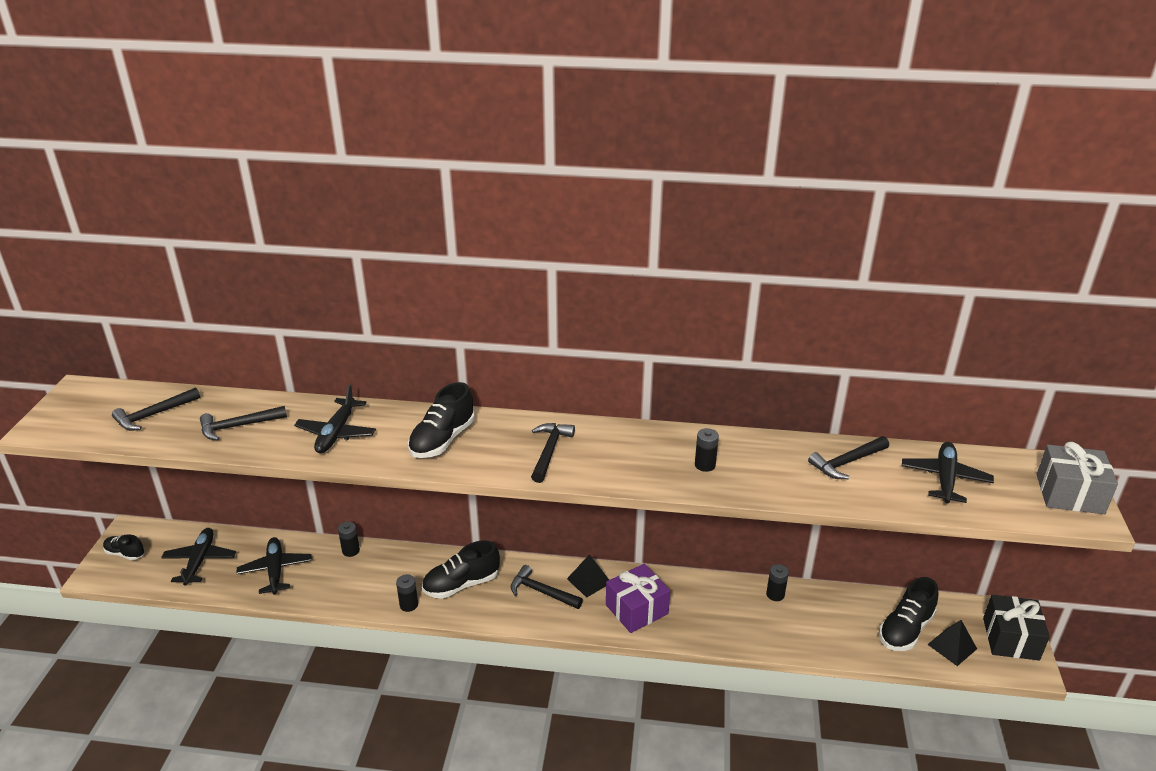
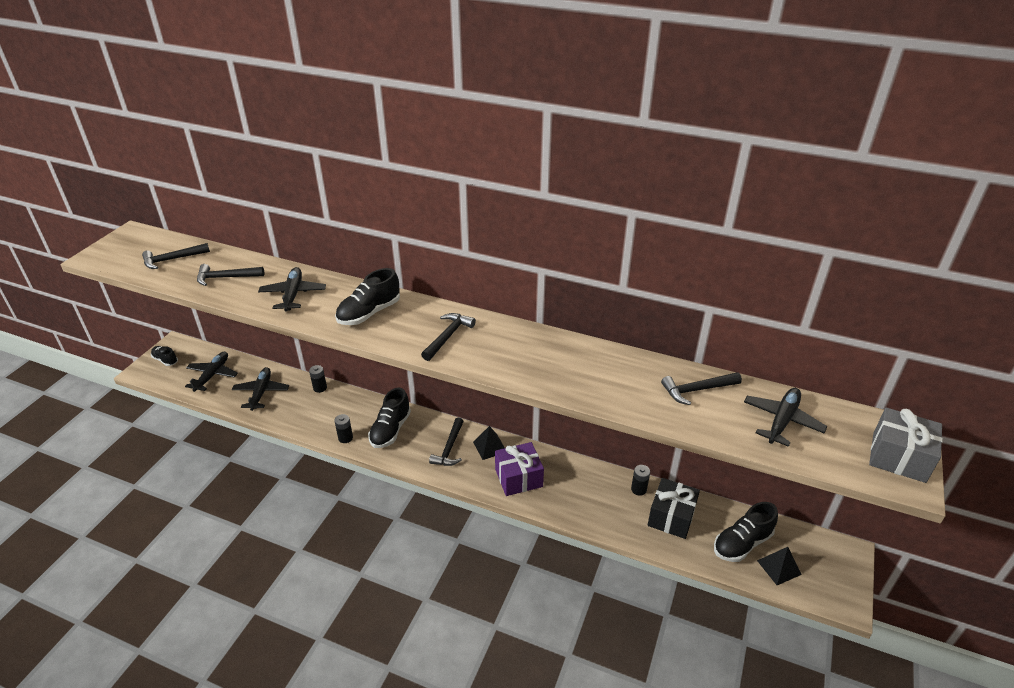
camera: 15 degrees right, 5 degrees up
(336, 433) = (293, 294): black plane -> black plane turned 150 degrees clockwise
(461, 584) = (390, 430): black shoe -> black shoe turned 60 degrees counterclockwise
(542, 592) = (449, 448): black hammer -> black hammer turned 120 degrees counterclockwise
(705, 465) = (570, 370): black battery -> none
(1010, 639) = (837, 572): black gift -> black gift (671, 517)

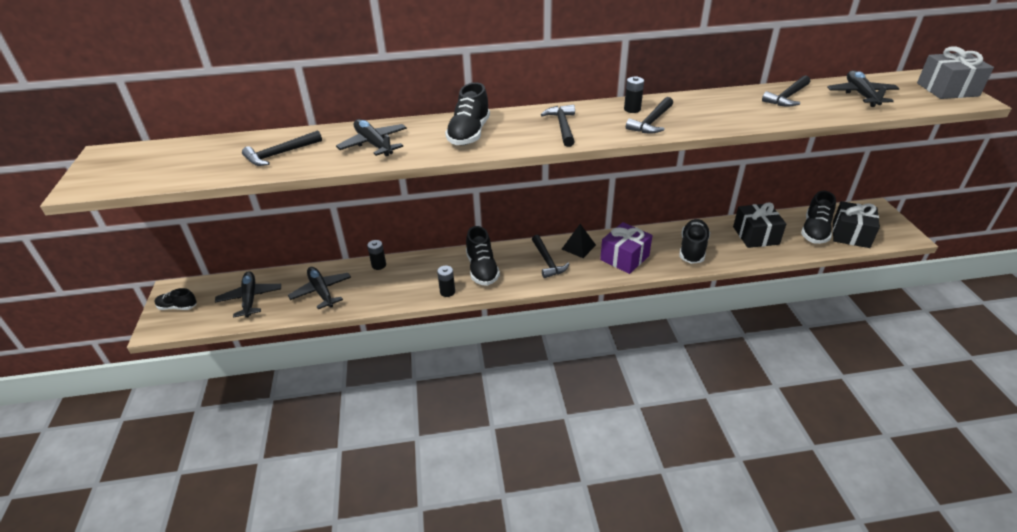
camera: 30 degrees left, 0 degrees up
(172, 259) = (193, 159): black hammer -> black hammer (651, 122)
(591, 500) = (692, 249): none -> black shoe
(638, 489) = (716, 228): black battery -> black battery (632, 109)
(779, 567) = (850, 234): black pyramid -> black gift

